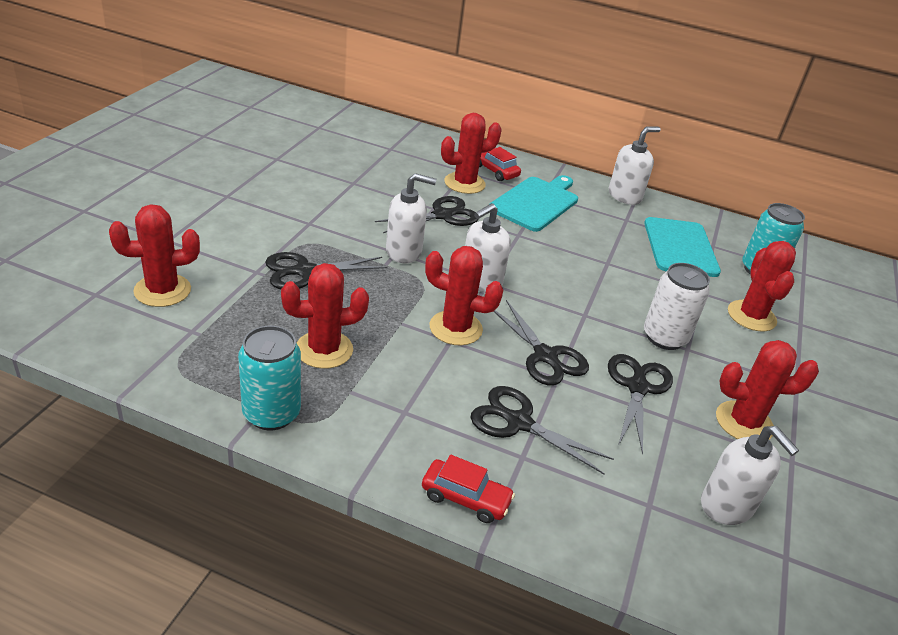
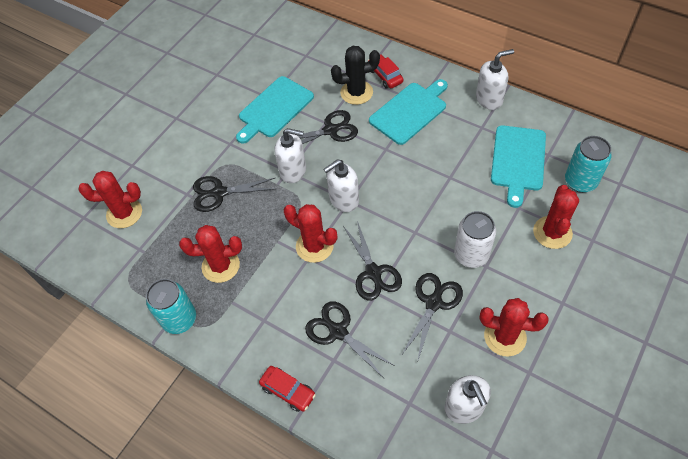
camera: 20 degrees right, 20 degrees up
(362, 193) = (274, 109): none -> turquoise cutting board
(464, 183) = (356, 92): red cactus -> black cactus

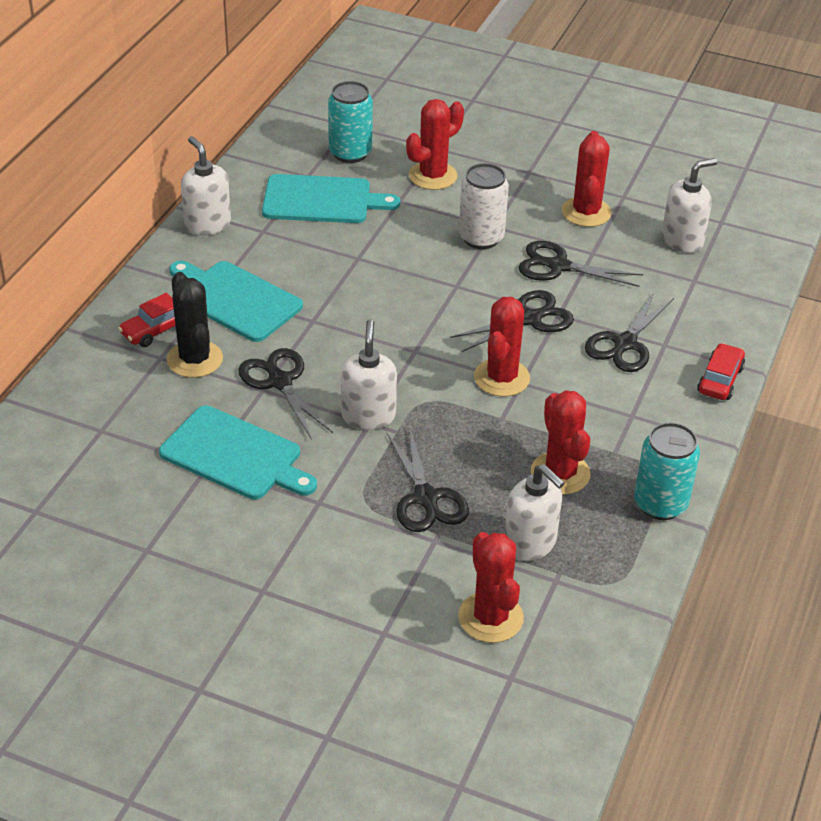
camera: 105 degrees left, 15 degrees down
(343, 200) = (415, 356): white soap dispenser -> white soap dispenser (530, 543)
(552, 232) = (433, 176): red cactus -> red cactus turned 45 degrees counterclockwise

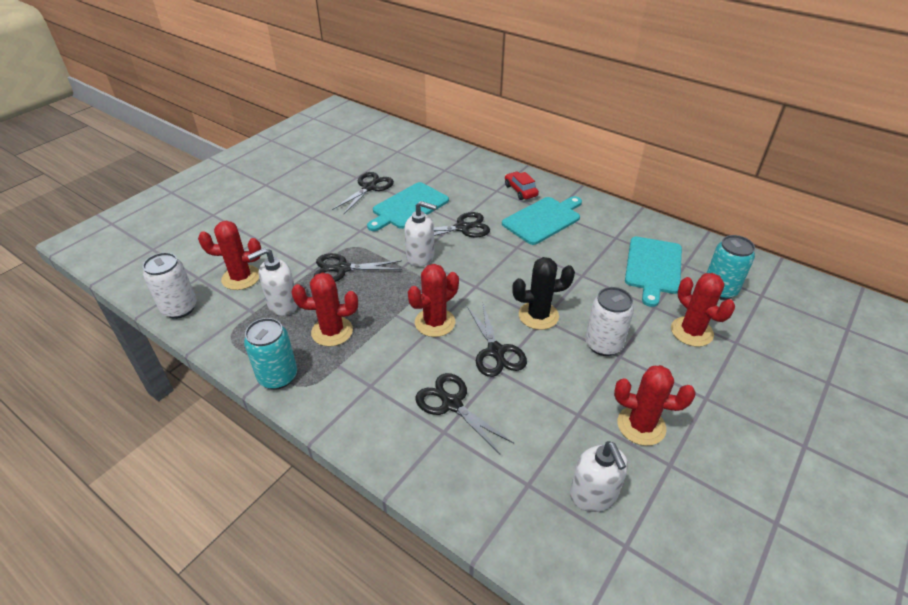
camera: 105 degrees right, 0 degrees up
(195, 359) = (491, 201): black cactus -> black cactus (538, 315)
(207, 224) = (623, 216): white soap dispenser -> none
(501, 378) = (435, 322): red cactus -> red cactus turned 75 degrees counterclockwise
(558, 266) = (561, 385): black scissors -> black scissors (369, 187)
(588, 668) = (179, 308): none -> white can
(720, 380) = (387, 458): red car -> none

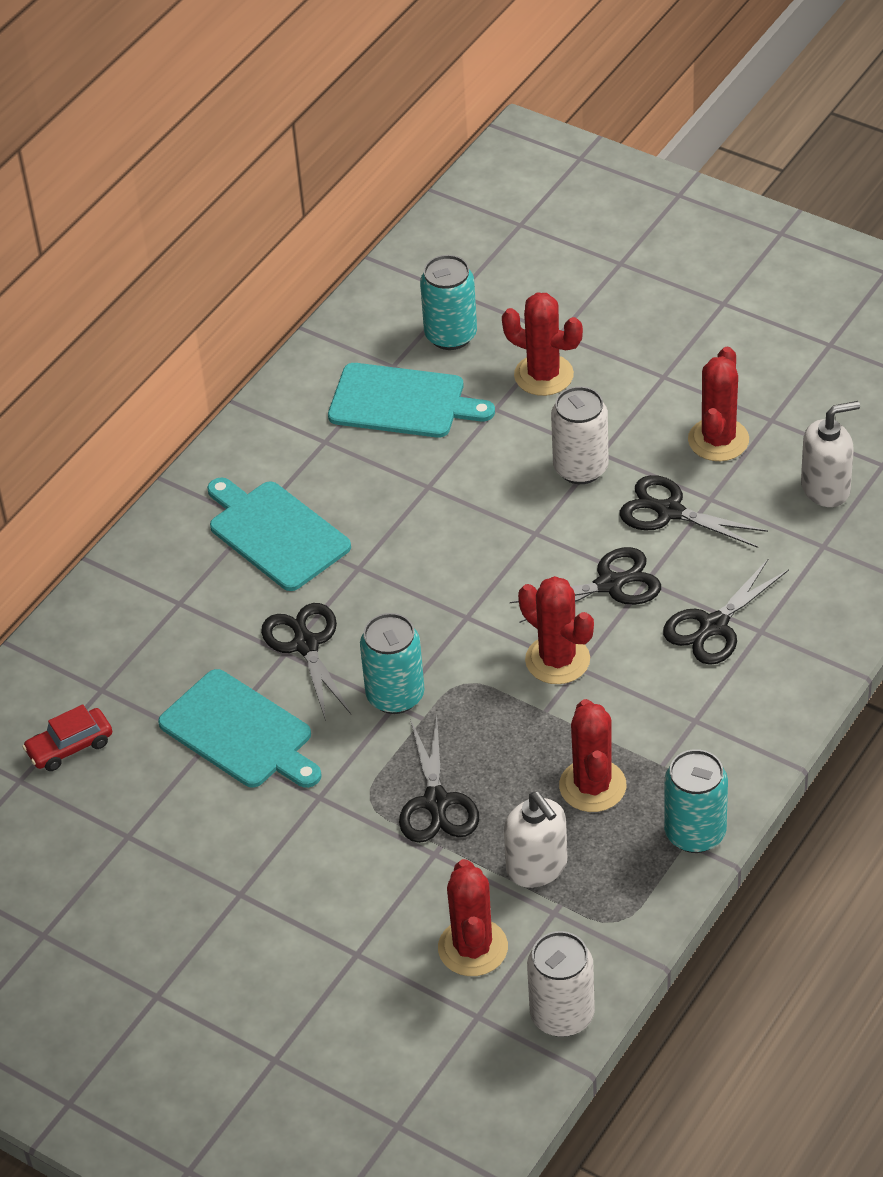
camera: 90 degrees left, 5 degrees up
(369, 187) = (170, 806): black scissors -> black scissors (669, 511)
(420, 257) = (395, 696): white soap dispenser -> turquoise can
(520, 191) = (181, 567): red car -> red car (70, 747)
(538, 315) = (528, 538): black cactus -> none
(691, 332) = (543, 375): red cactus -> red cactus turned 60 degrees clockwise

